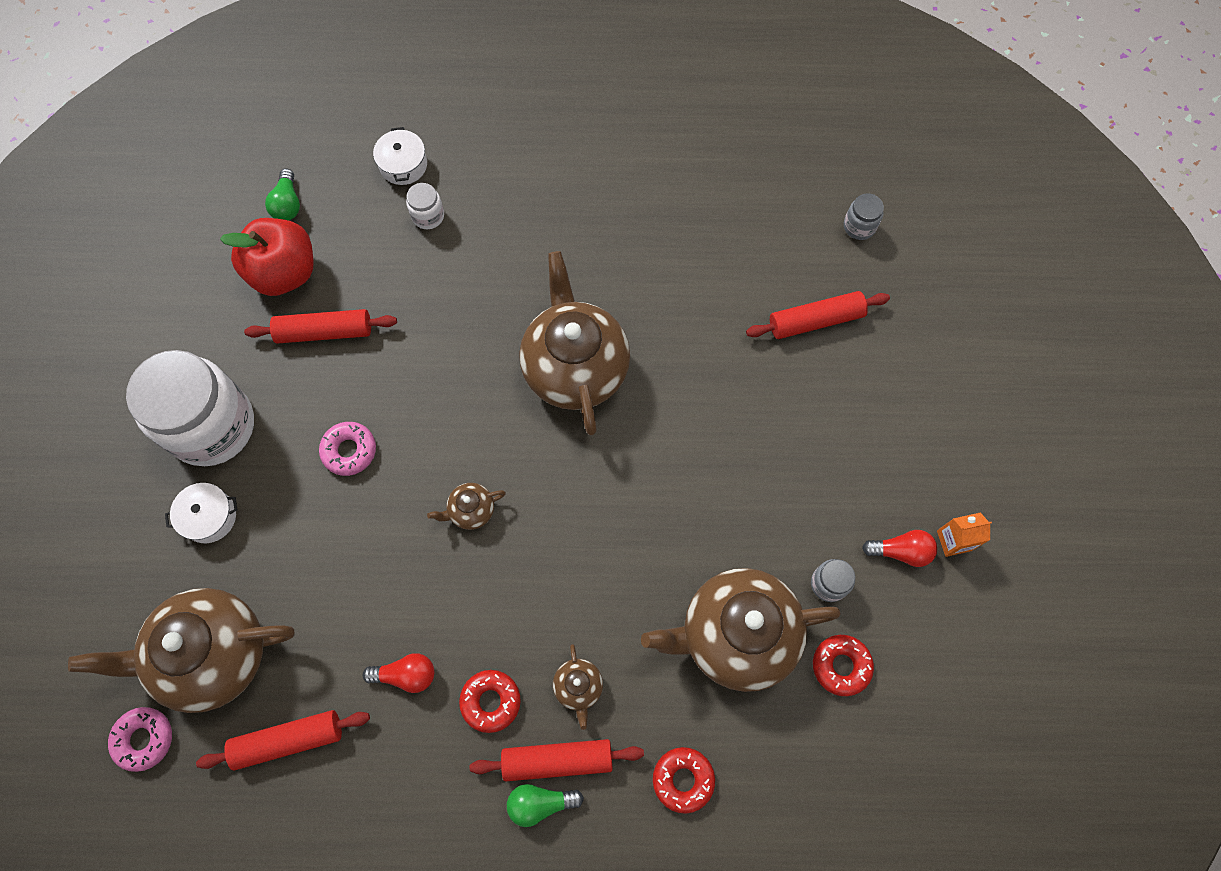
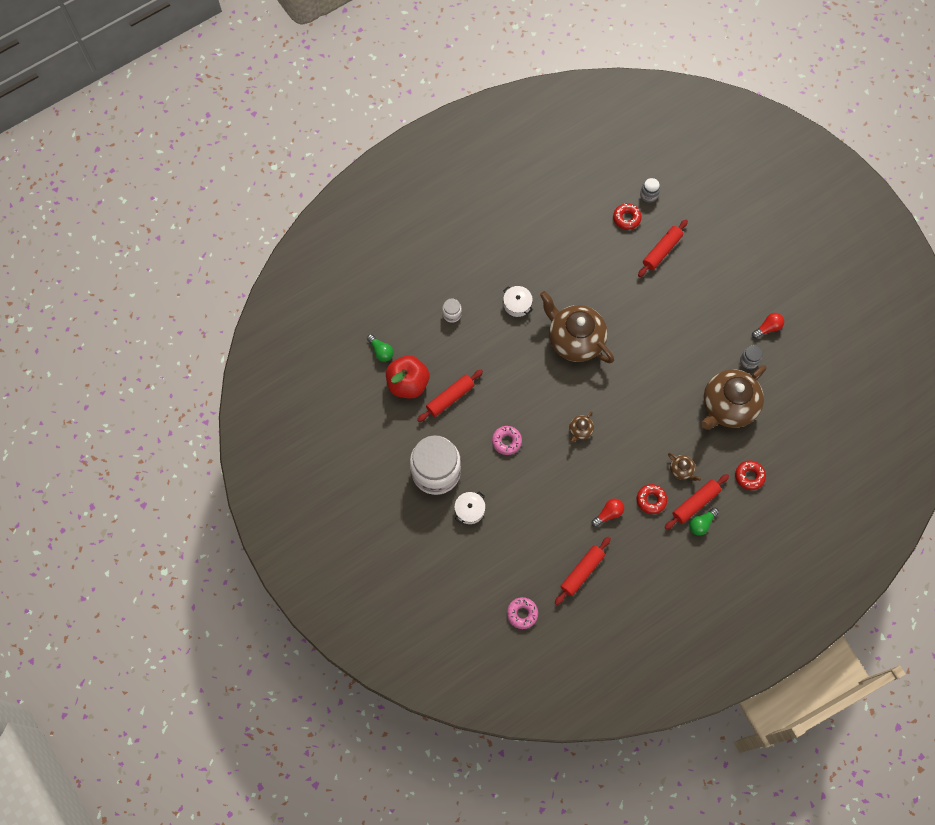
camera: 35 degrees left, 0 degrees up
(212, 654) = (521, 562): brown teapot -> none
(403, 165) = (419, 297): white pot -> white pot (517, 304)
(841, 666) = (777, 390): red donut -> red donut (626, 218)
(953, 540) = (785, 309): orange carton -> none

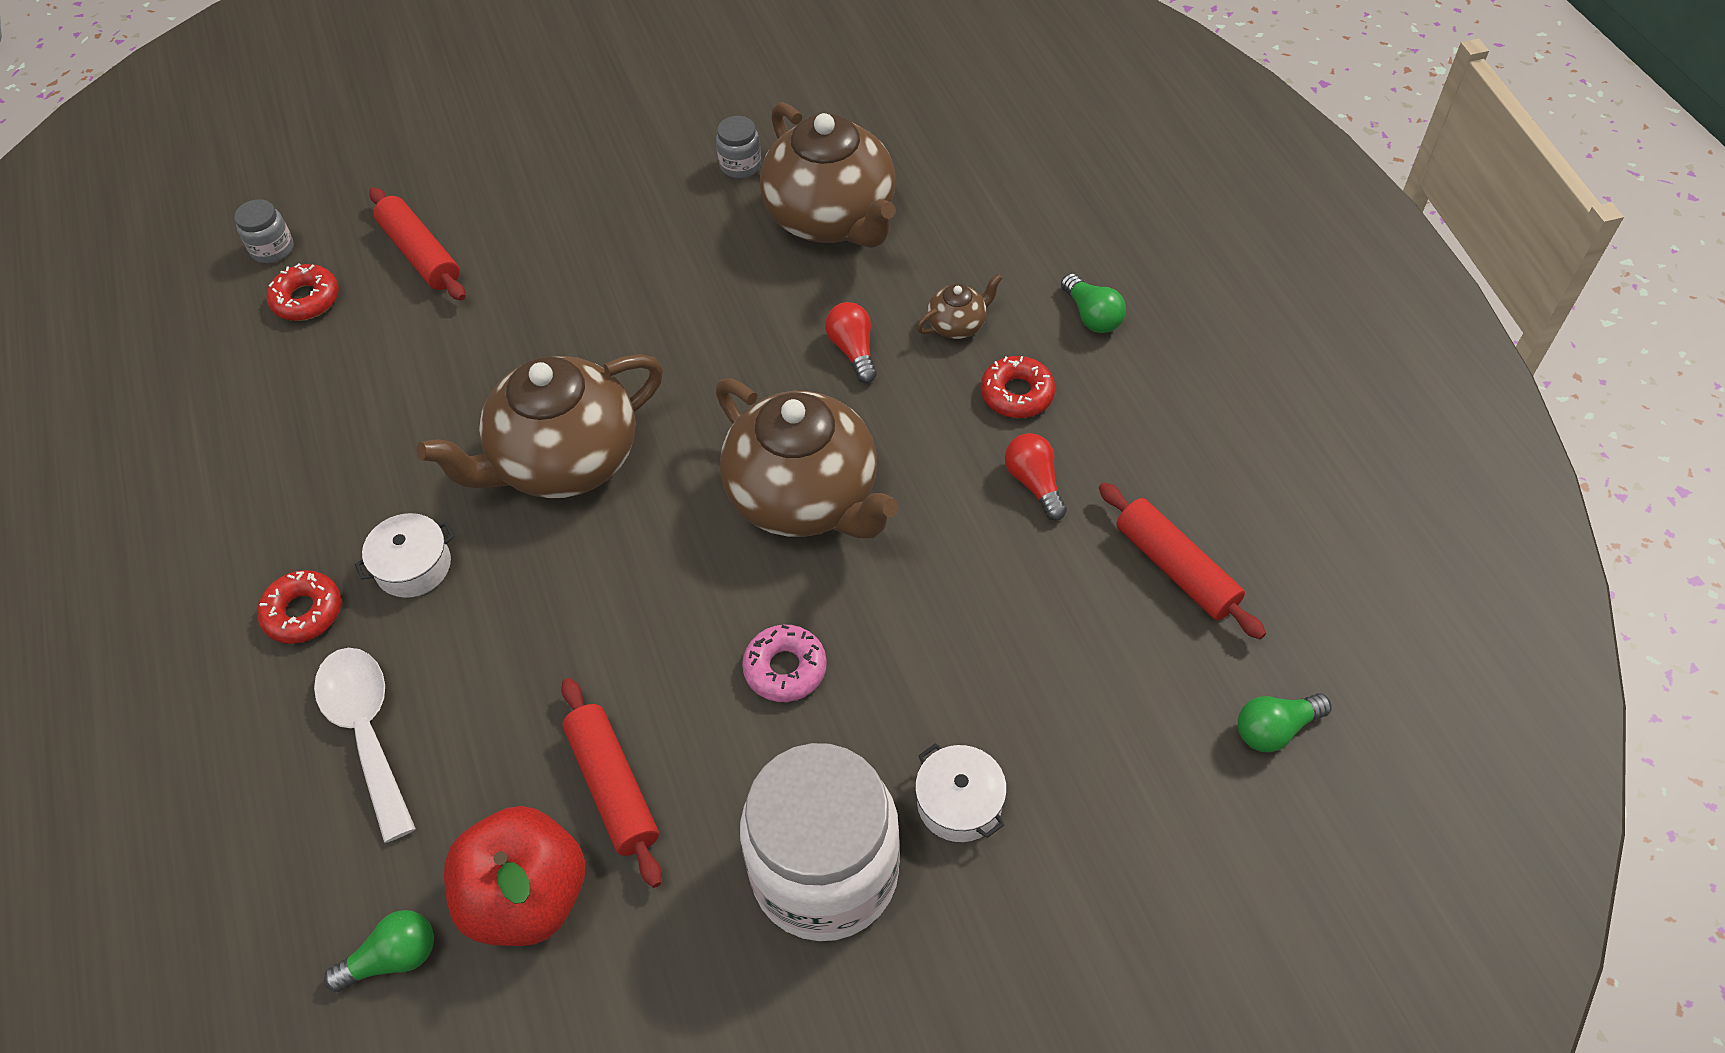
camera: 75 degrees left, 15 degrees down
(452, 314) = (367, 731): white jar -> white spoon
(522, 613) = (1275, 729): pink donut -> green light bulb
(580, 430) = (805, 498): brown teapot -> brown teapot, size x2.39
(695, 503) = (1042, 316): red rolling pin -> none
(749, 476) = (999, 216): red donut -> red donut (303, 613)
(768, 328) = (679, 123): red light bulb -> red light bulb (853, 350)

